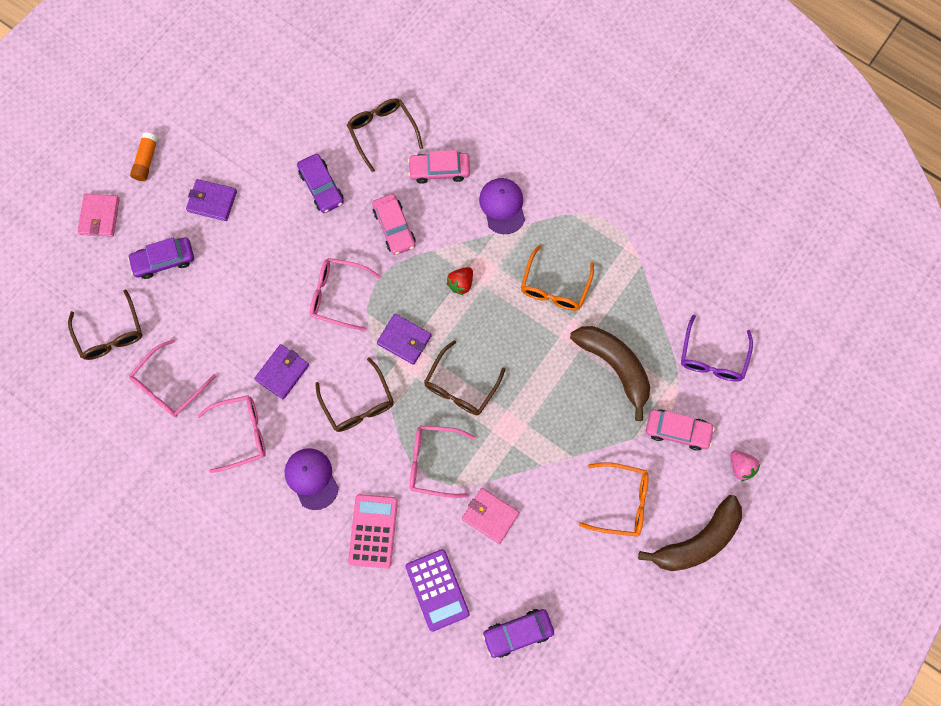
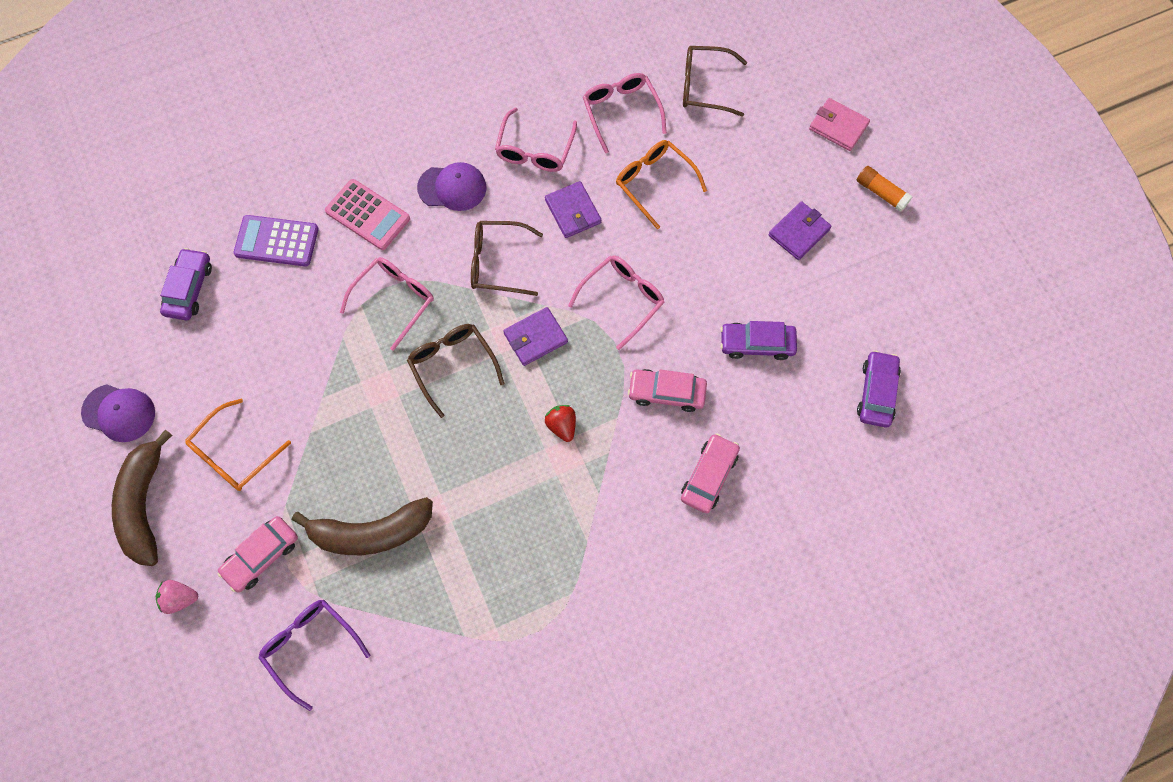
camera: 120 degrees right, 5 degrees down
(164, 260) = (756, 161): purple car -> purple car (877, 392)
(382, 132) = (790, 440): brown glasses -> none
(490, 516) = (308, 323): pink wallet -> none
(502, 206) = (625, 521): purple cap -> purple cap (119, 413)
(554, 287) = (498, 522): orange glasses -> orange glasses (654, 183)

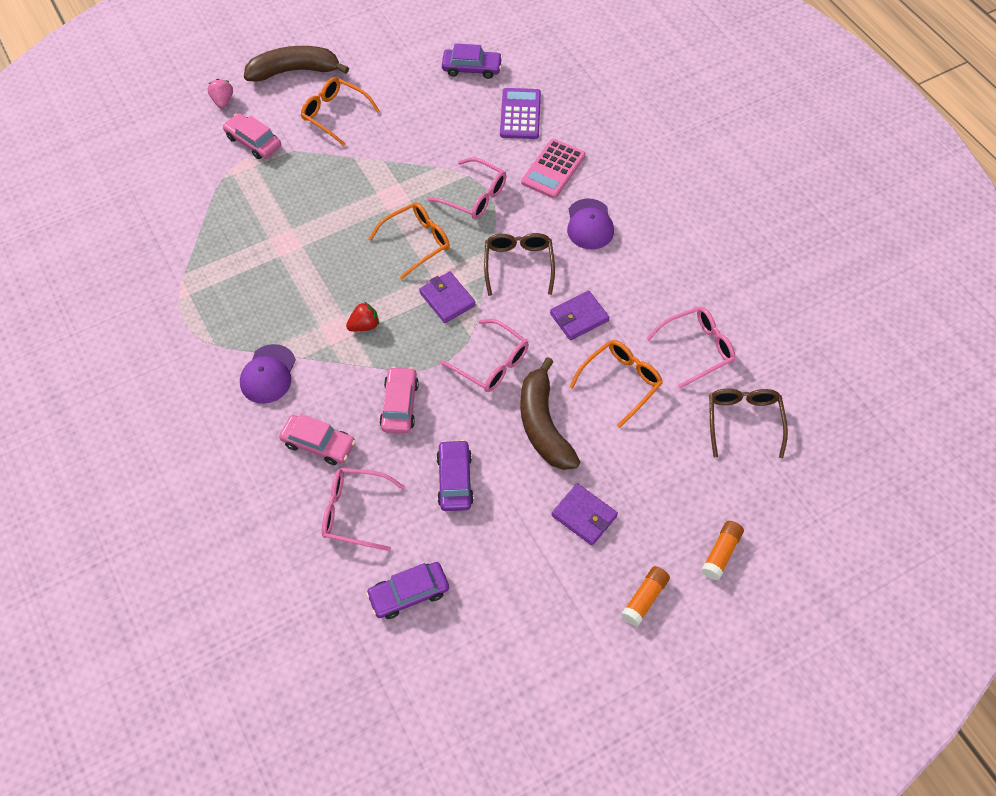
camera: 85 degrees right, 10 degrees down
(119, 413) = (366, 46): purple cap -> purple cap (268, 374)
(310, 647) = (182, 179): purple glasses -> none
(371, 532) = (270, 205): brown banana -> brown banana (543, 425)
(452, 365) = (417, 242): brown glasses -> orange glasses
(535, 150) = (640, 282): pink glasses -> pink glasses (354, 512)
(838, 126) = (721, 553): pink wallet -> orange glue stick
(877, 392) = (409, 593): purple car -> purple car turned 150 degrees clockwise

